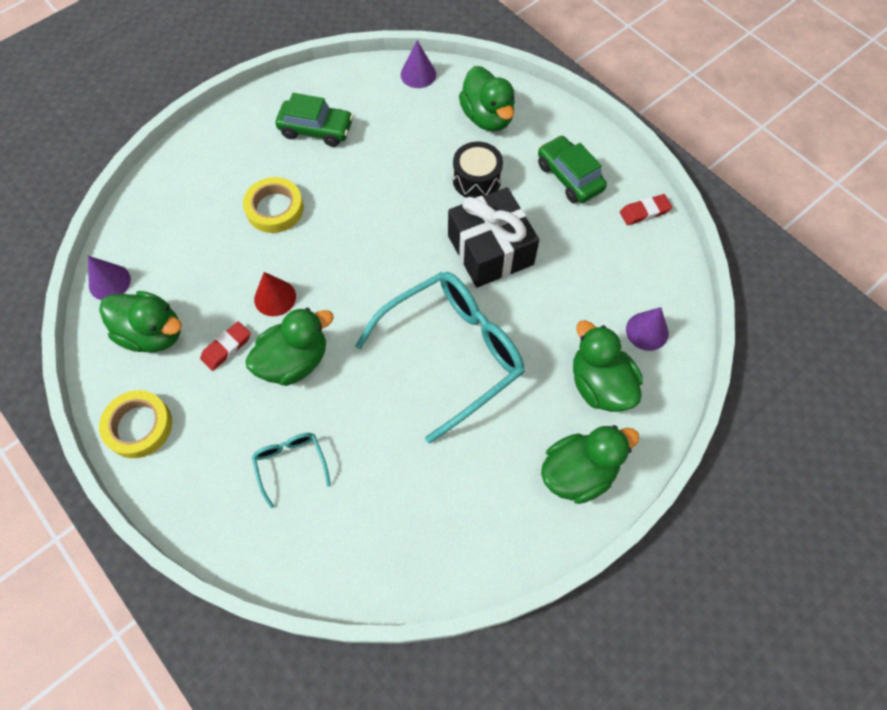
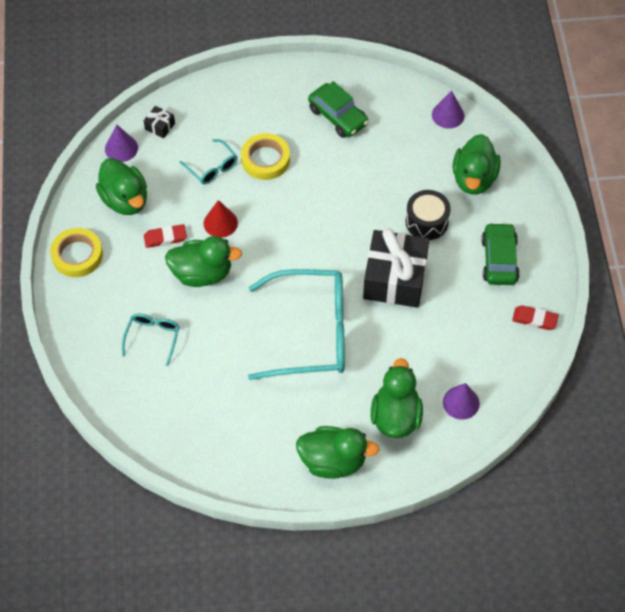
camera: 35 degrees right, 5 degrees down
(137, 236) = (160, 126): none -> black gift
(224, 247) = (212, 167): none -> turquoise glasses

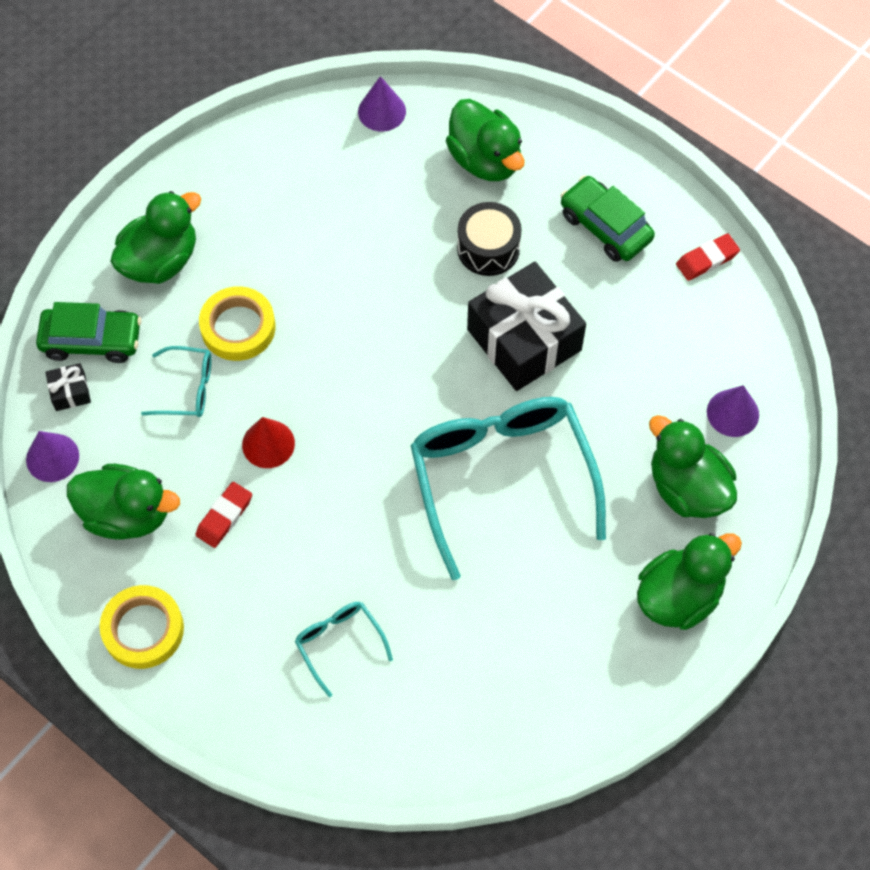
camera: 45 degrees left, 5 degrees up
(202, 273) = (312, 520): green duck -> green duck (160, 260)
(310, 333) = (502, 479): turquoise glasses -> turquoise glasses turned 60 degrees counterclockwise
(338, 117) = (265, 210): green car -> green car (92, 341)

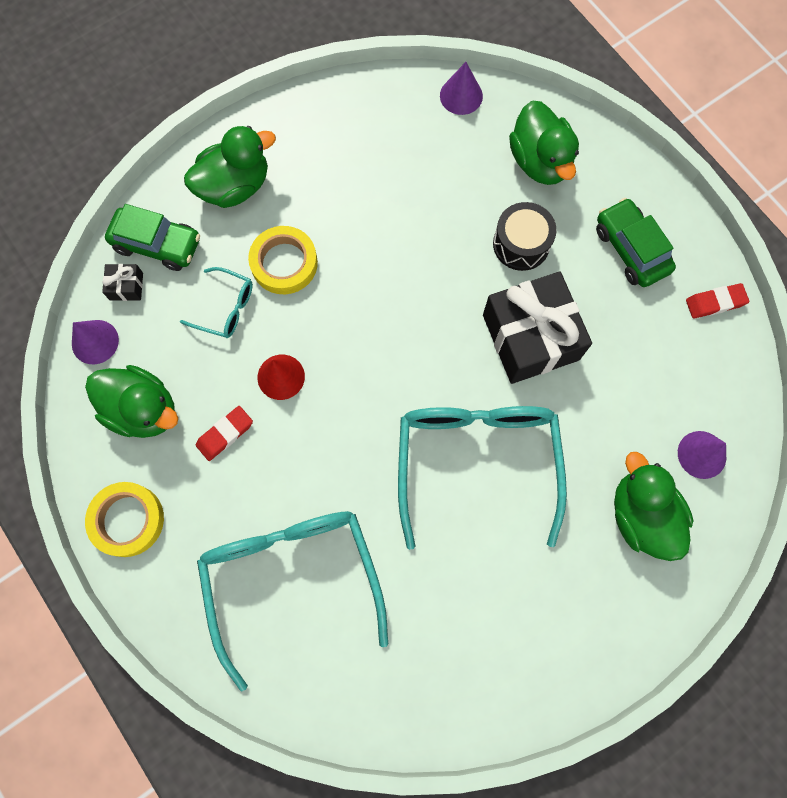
camera: 15 degrees right, 10 degrees up
(340, 644) = (292, 580): turquoise glasses -> turquoise glasses, size x2.23
(679, 596) = (607, 617): green duck -> none

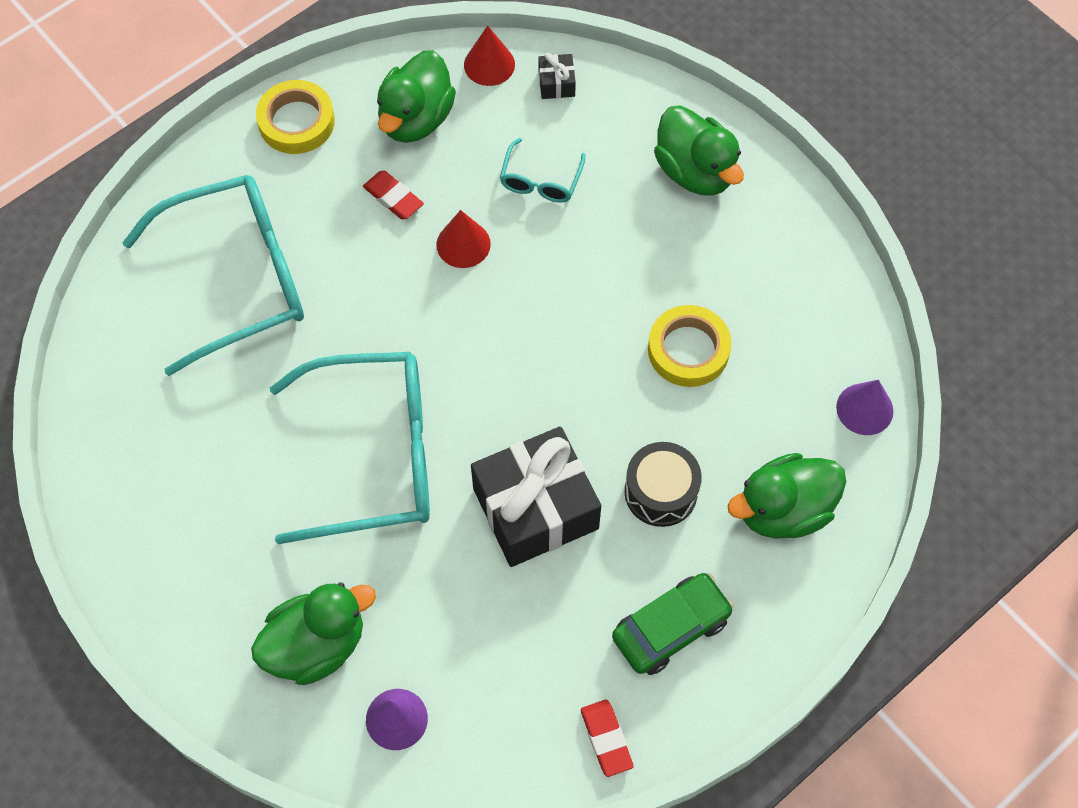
camera: 85 degrees right, 10 degrees down
(95, 342) = (489, 64): purple cone -> red cone
(157, 244) = (611, 105): green car -> none
(284, 263) = (603, 232): yellow tape -> yellow tape (688, 350)

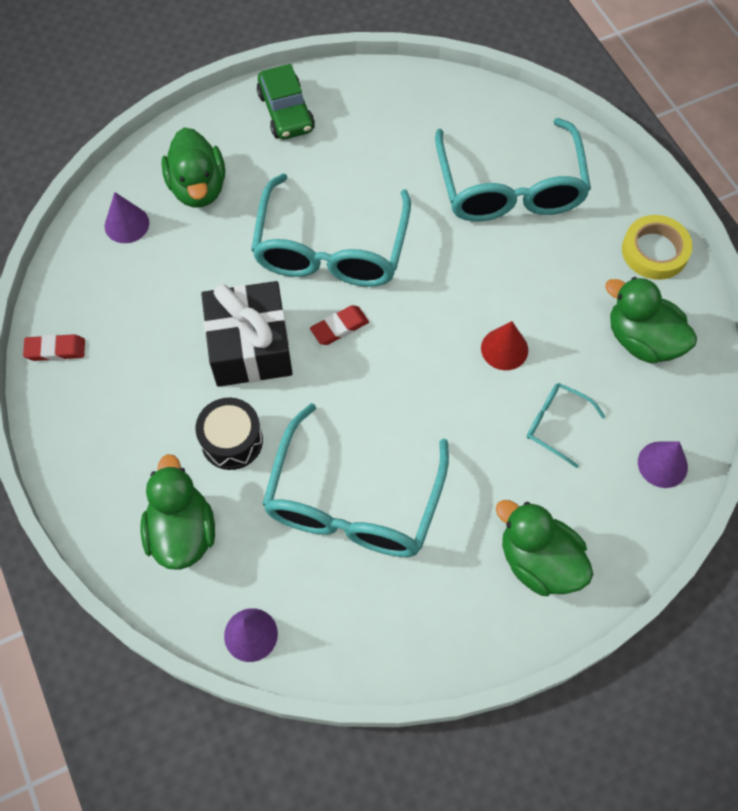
camera: 105 degrees right, 0 degrees up
(393, 198) = (562, 306): red eraser -> red eraser (339, 327)
(489, 64) = (693, 412): red cone -> none
(556, 83) = (662, 464): black gift -> purple cone
(671, 628) = (118, 416): green car -> green car (286, 112)
(688, 350) = (354, 500): yellow tape -> turquoise glasses
(695, 171) = (538, 561): green duck -> green duck turned 60 degrees clockwise

